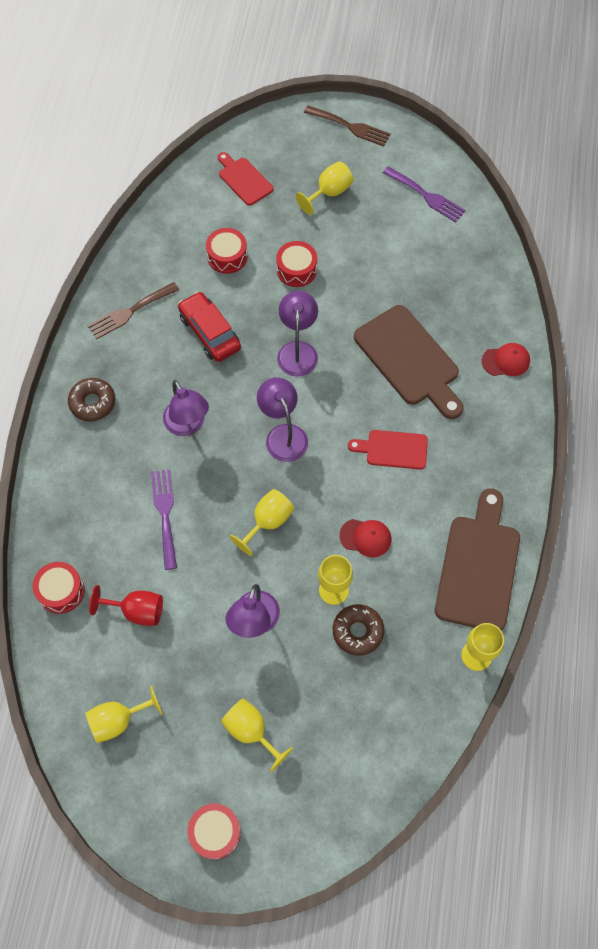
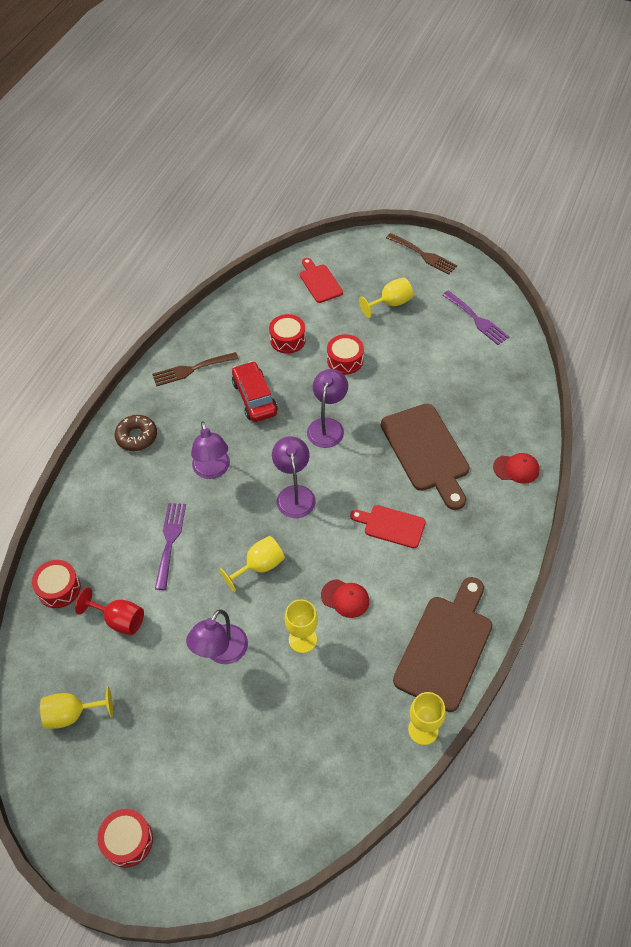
camera: 15 degrees right, 10 degrees down
(251, 731) = (189, 752): yellow goblet -> none
(358, 631) = (315, 682): brown donut -> none

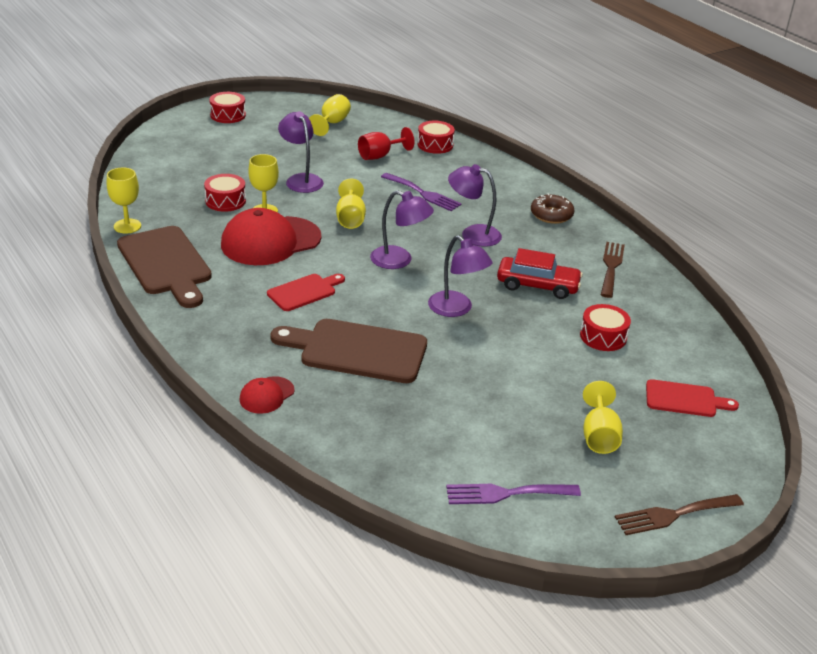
camera: 120 degrees right, 20 degrees down
(345, 360) = (536, 359): red drum -> red drum (225, 201)
(345, 598) = (270, 241): red cap -> red cap, size x2.10

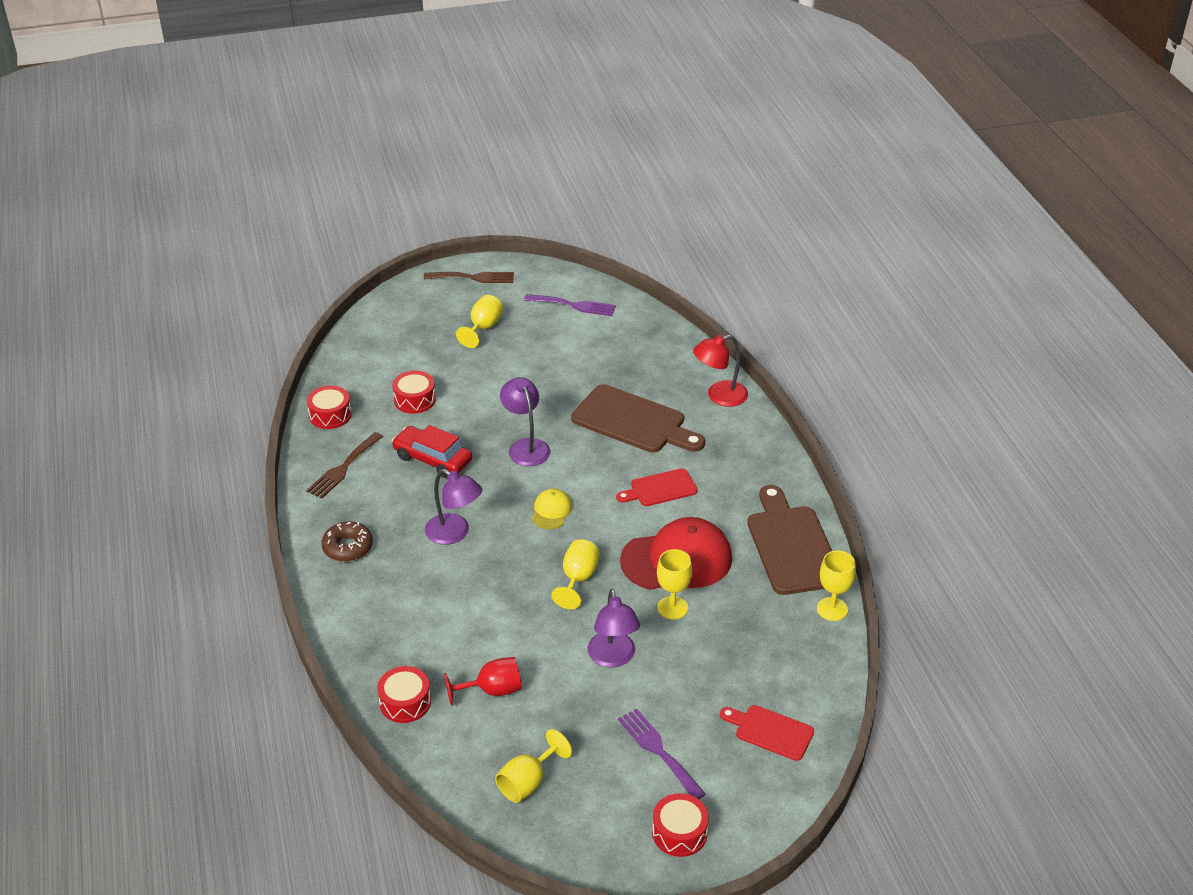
camera: 160 degrees left, 5 degrees up
(225, 201) = (715, 633): red drum -> red drum (330, 415)
(266, 395) = (719, 396): red cap -> red lamp
(399, 260) = (551, 511): purple lamp -> yellow cap
(423, 193) = (473, 607): purple fork -> purple fork (658, 751)
(685, 399) = (396, 341): red cutting board -> red cutting board (770, 731)

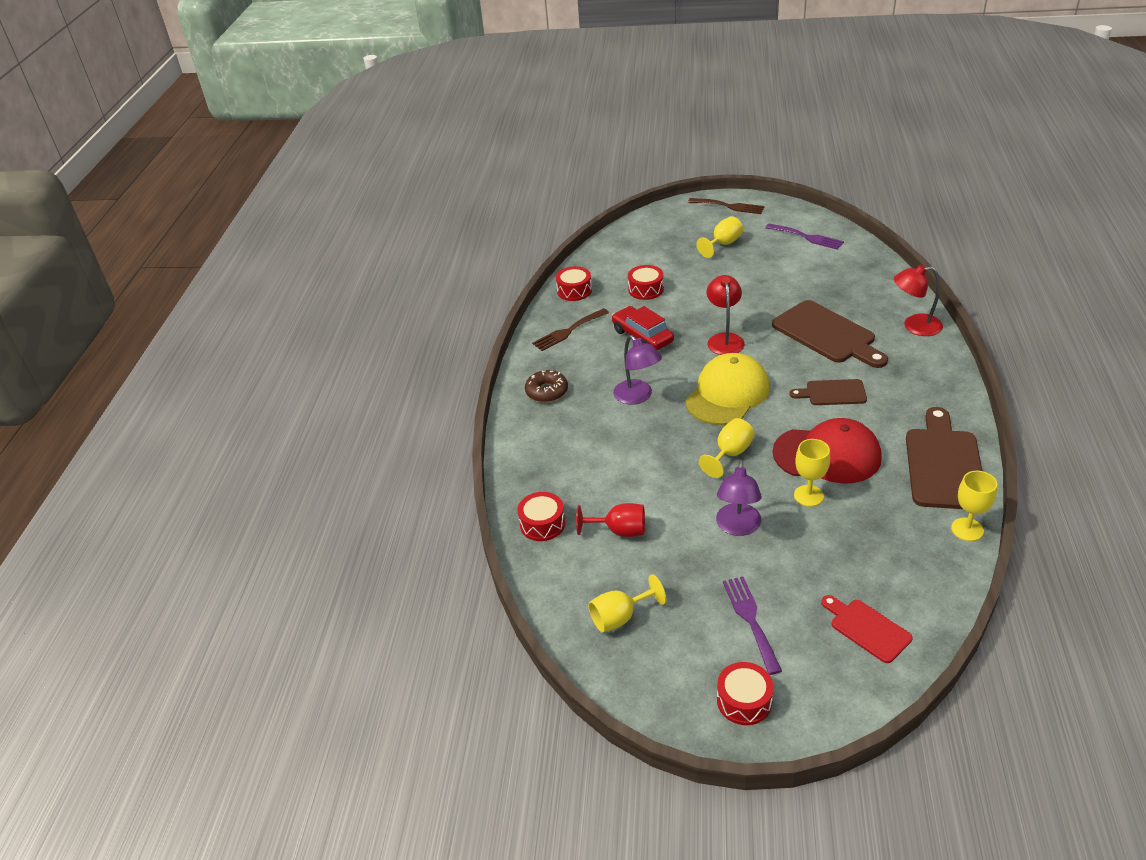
camera: 25 degrees right, 0 degrees up
(526, 446) = (724, 339): purple lamp -> red lamp
(551, 511) = (727, 394): yellow cap -> yellow cap, size x2.10
(660, 489) = (832, 393): red cutting board -> brown cutting board

